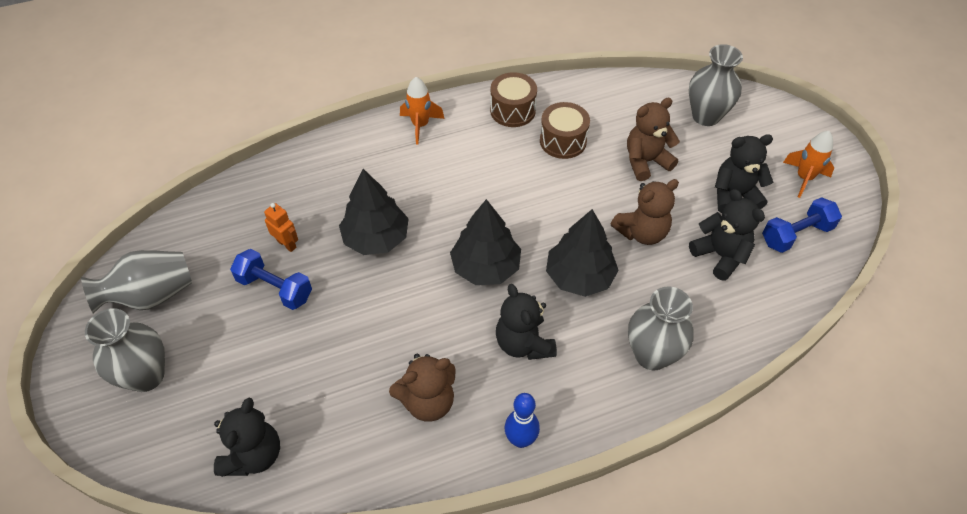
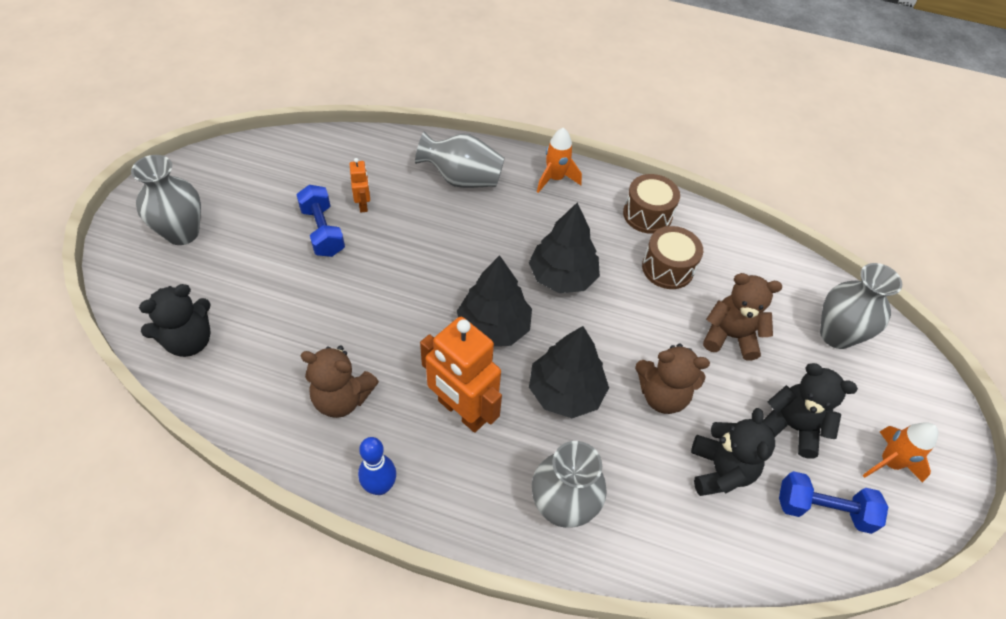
camera: 35 degrees right, 0 degrees up
(151, 296) = (240, 180): grey vase -> grey vase (462, 179)
(376, 238) = (431, 244): black tree -> black tree (562, 276)
(523, 343) = (462, 411): black teddy bear -> orange robot

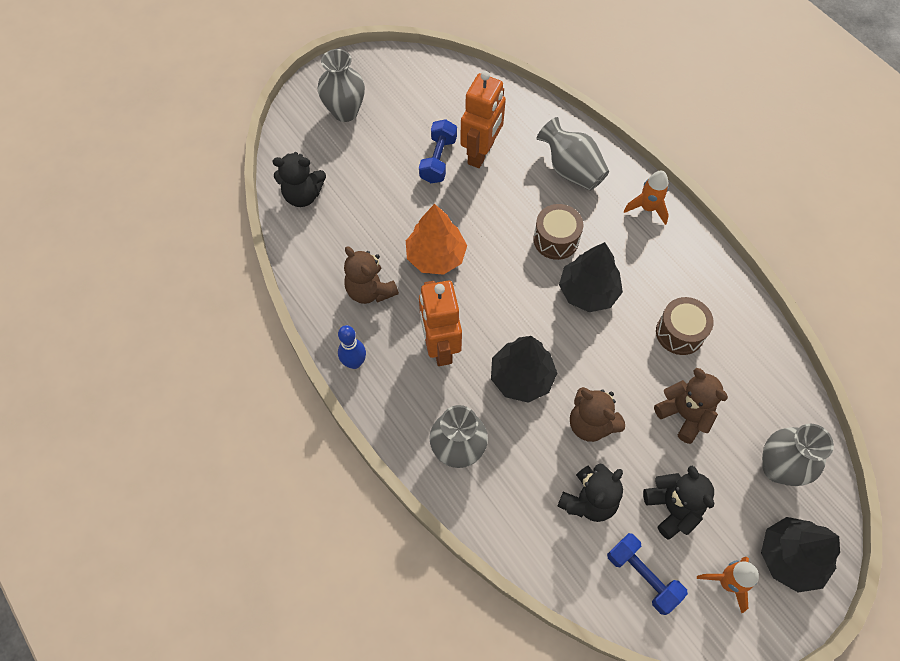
camera: 40 degrees right, 10 degrees up
(363, 204) = (481, 153): orange robot -> orange robot, size x2.10
(389, 324) = (436, 256): none -> orange tree
(493, 327) = (506, 300): black tree -> black tree (790, 557)
(647, 214) = (701, 280): brown drum -> brown drum (556, 239)

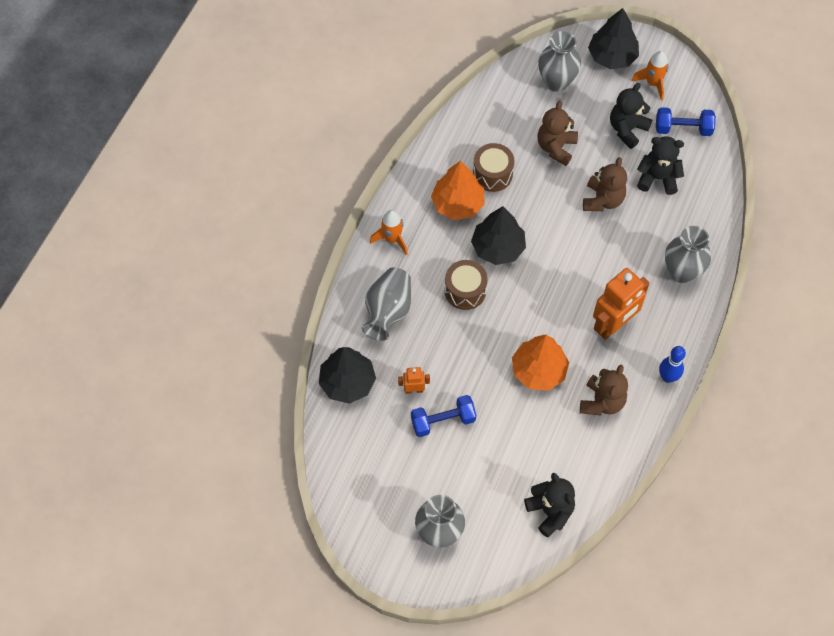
camera: 120 degrees left, 0 degrees up
(481, 153) = (414, 390): orange robot -> orange robot, size x0.48
(521, 377) = (599, 258): black tree -> black tree (347, 382)
(642, 576) = (683, 128): blue dumbbell -> blue dumbbell turned 75 degrees clockwise
(659, 282) = (457, 204): none -> orange tree

